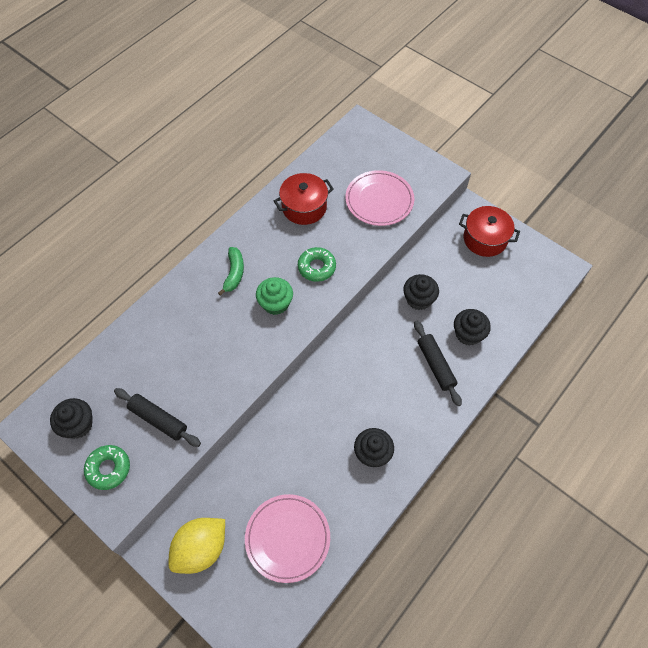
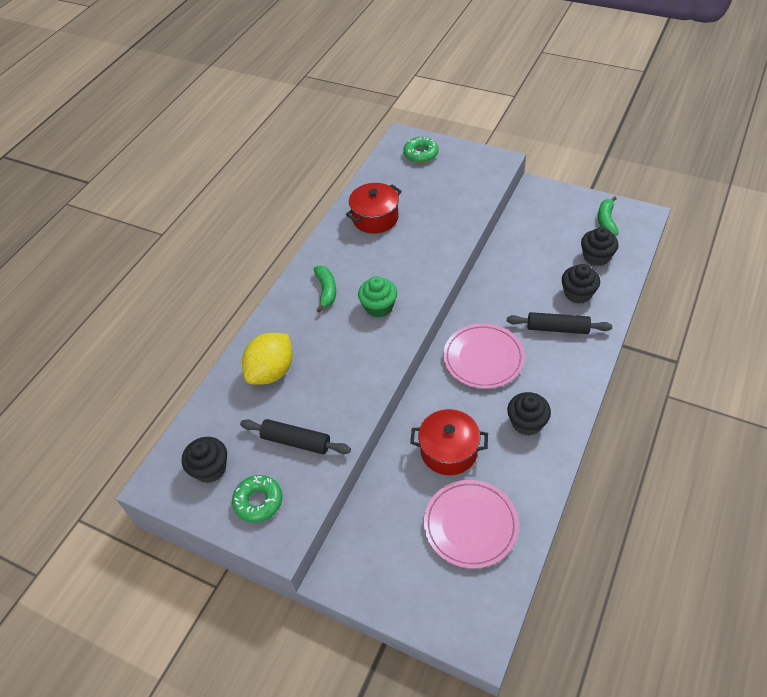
camera: 10 degrees left, 10 degrees down
(201, 549) = (382, 561): yellow lemon -> yellow lemon (272, 372)
(316, 267) = (408, 266): green donut -> green donut (421, 154)
(379, 200) = (447, 195): pink plate -> pink plate (483, 358)
(418, 299) = (517, 276): black cupcake -> black cupcake (596, 257)
(436, 365) = (557, 328): black rolling pin -> black rolling pin turned 45 degrees counterclockwise
(485, 239) = (559, 210): red pot -> red pot (449, 451)
(525, 263) = (606, 221): none -> green banana

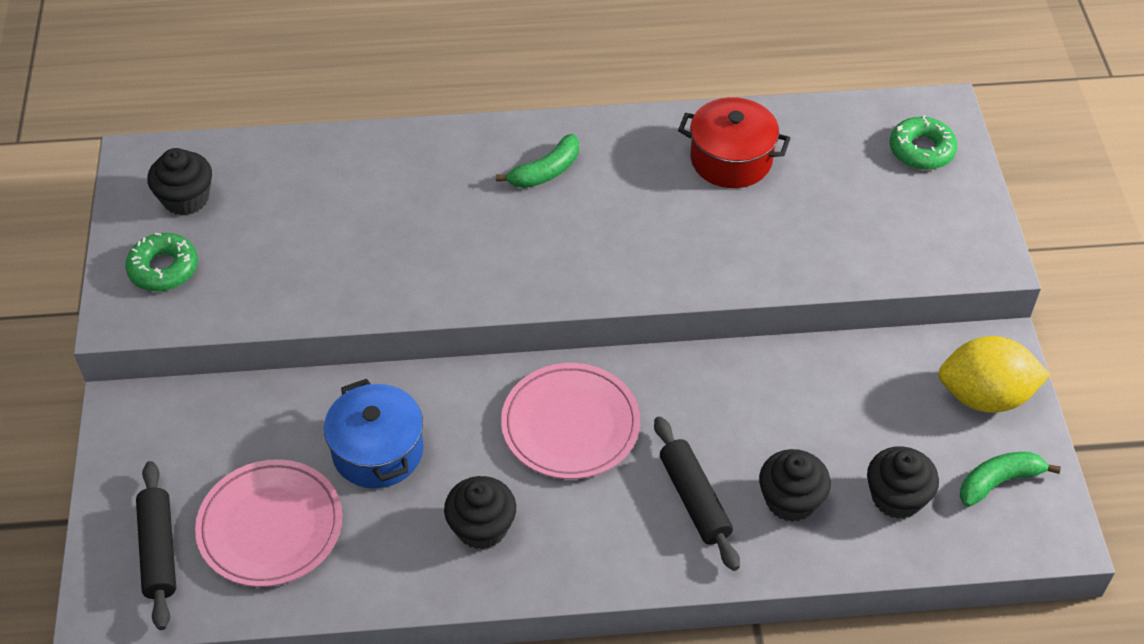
camera: 55 degrees right, 0 degrees up
(272, 372) = (367, 183): yellow lemon -> yellow lemon (984, 396)
(296, 441) = (271, 262): black rolling pin -> black rolling pin (158, 551)
(379, 307) = (555, 244): green cupcake -> none
(449, 451) = (378, 451): red pot -> blue pot

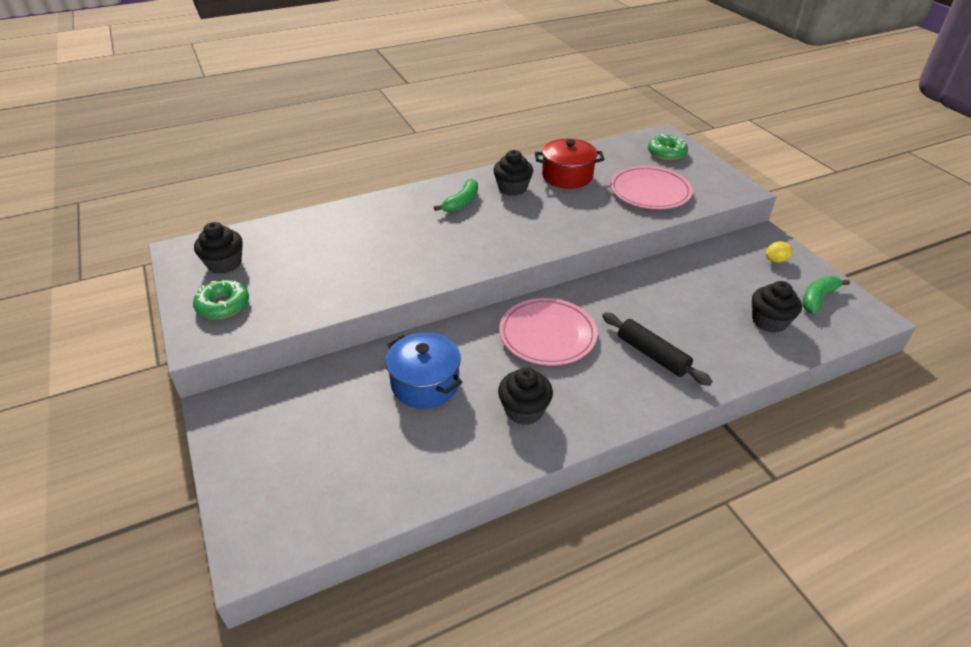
camera: 20 degrees left, 10 degrees down
(158, 551) = (284, 497): black rolling pin -> none
(270, 526) = (368, 454): pink plate -> pink plate (650, 191)
(790, 500) = (710, 339): black cupcake -> black cupcake (512, 188)
(984, 396) = (776, 260): yellow lemon -> yellow lemon, size x0.45

